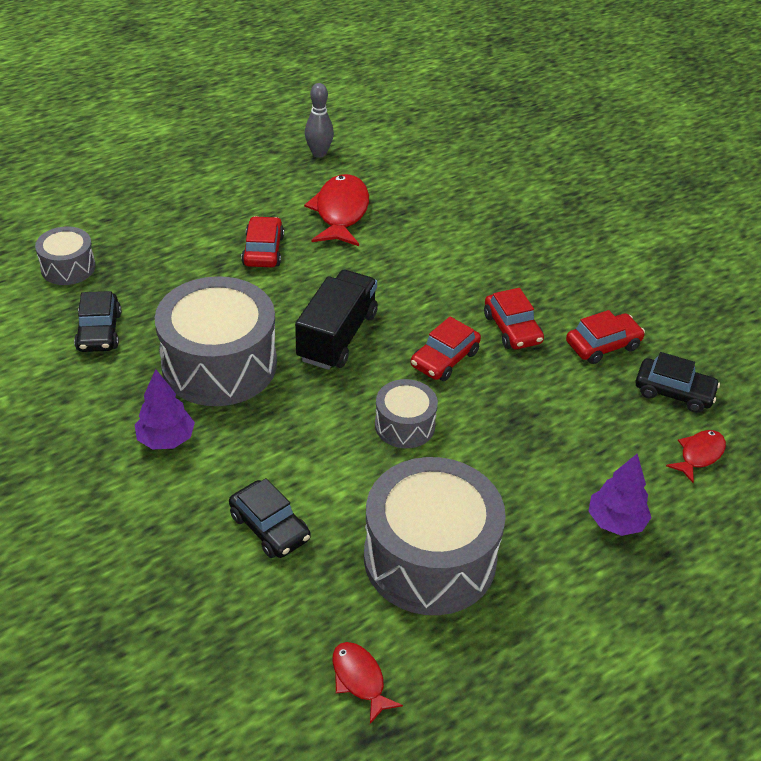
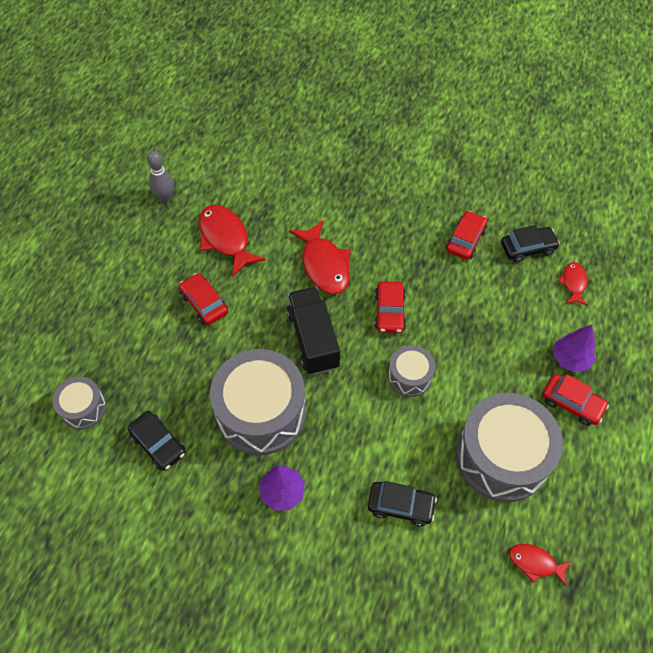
camera: 35 degrees left, 15 degrees up
(417, 283) = (324, 265): none -> red fish
(512, 329) = (407, 262): red car -> red car (572, 403)

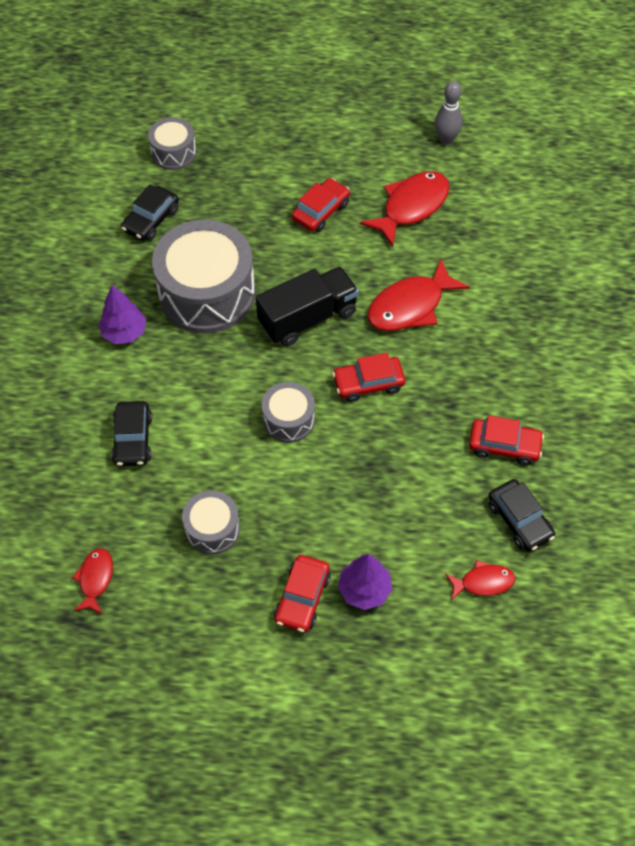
camera: 75 degrees right, 0 degrees up
(501, 457) = (212, 529): grey drum -> grey drum, size x0.51

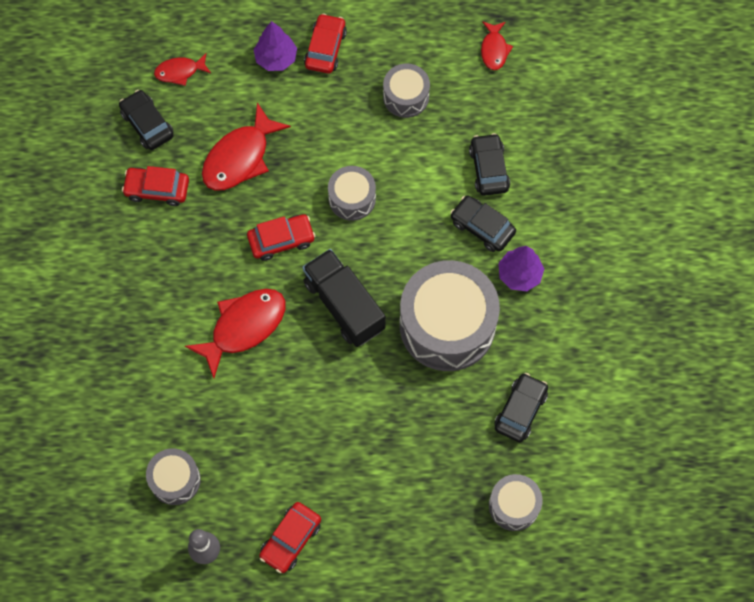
camera: 175 degrees right, 10 degrees up
(153, 380) = (482, 227): none -> black car
(308, 318) = (344, 305): black truck -> black truck turned 90 degrees clockwise
(321, 211) = (342, 437): red car -> red car (291, 539)
(411, 207) = (245, 451): red fish -> red fish (240, 157)
(475, 190) = (175, 480): none -> grey drum

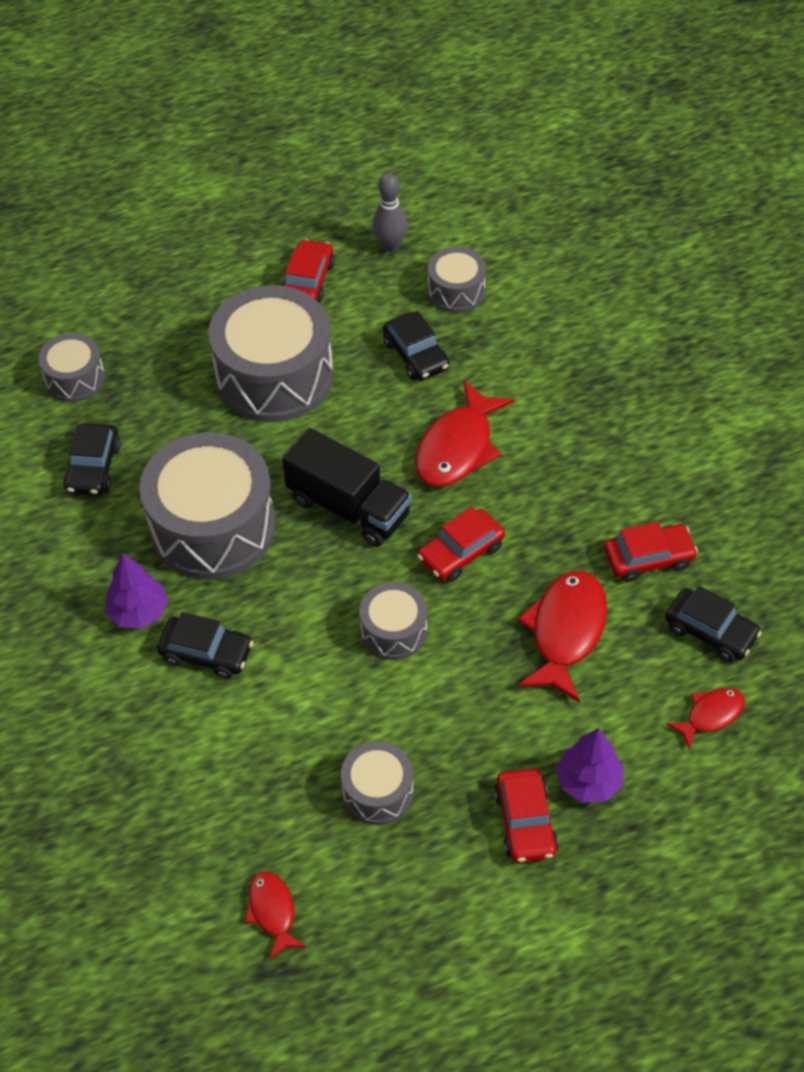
camera: 160 degrees right, 15 degrees down
(355, 447) = (274, 376): none -> grey drum
(488, 169) = (222, 731): black car -> black car (416, 355)

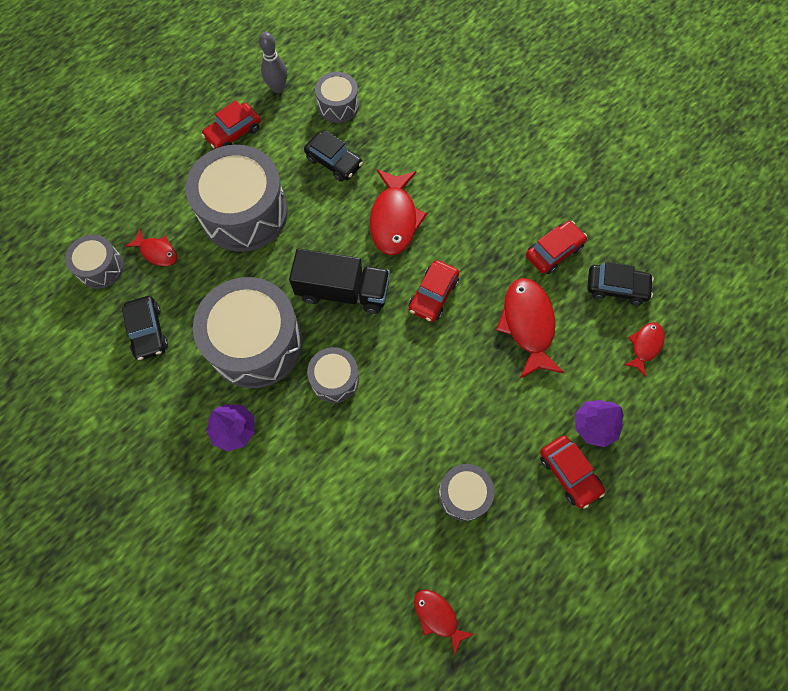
camera: 25 degrees left, 15 degrees up
(148, 384) = (157, 252): none -> red fish
(206, 653) = (298, 441): black car -> none
(308, 280) = (233, 133): red car -> red car turned 120 degrees counterclockwise
(393, 631) = (417, 370): grey drum -> grey drum (335, 379)

